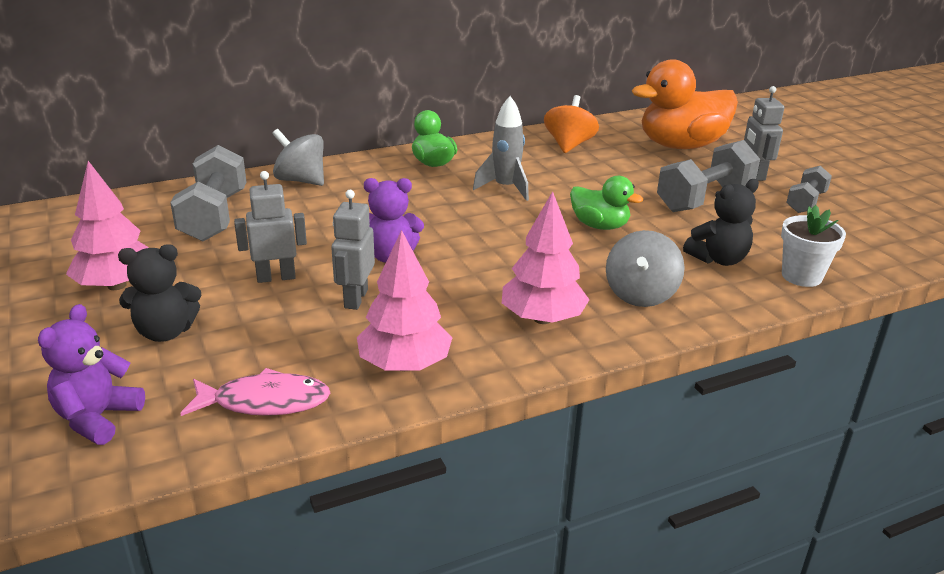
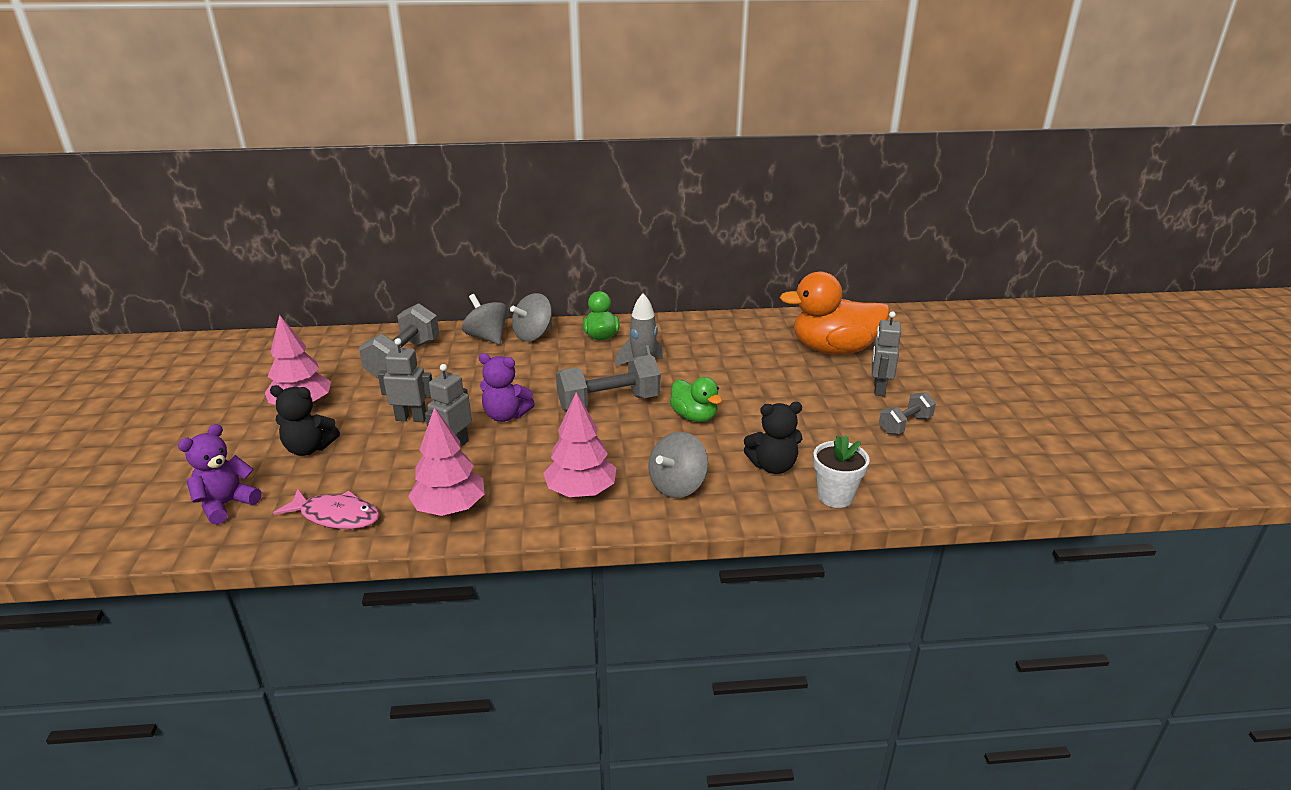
camera: 20 degrees right, 0 degrees up
(354, 171) = (533, 335): none -> grey spinning top
(569, 145) = (730, 335): orange spinning top -> none
(704, 199) = (810, 406): grey dumbbell -> grey dumbbell (609, 403)

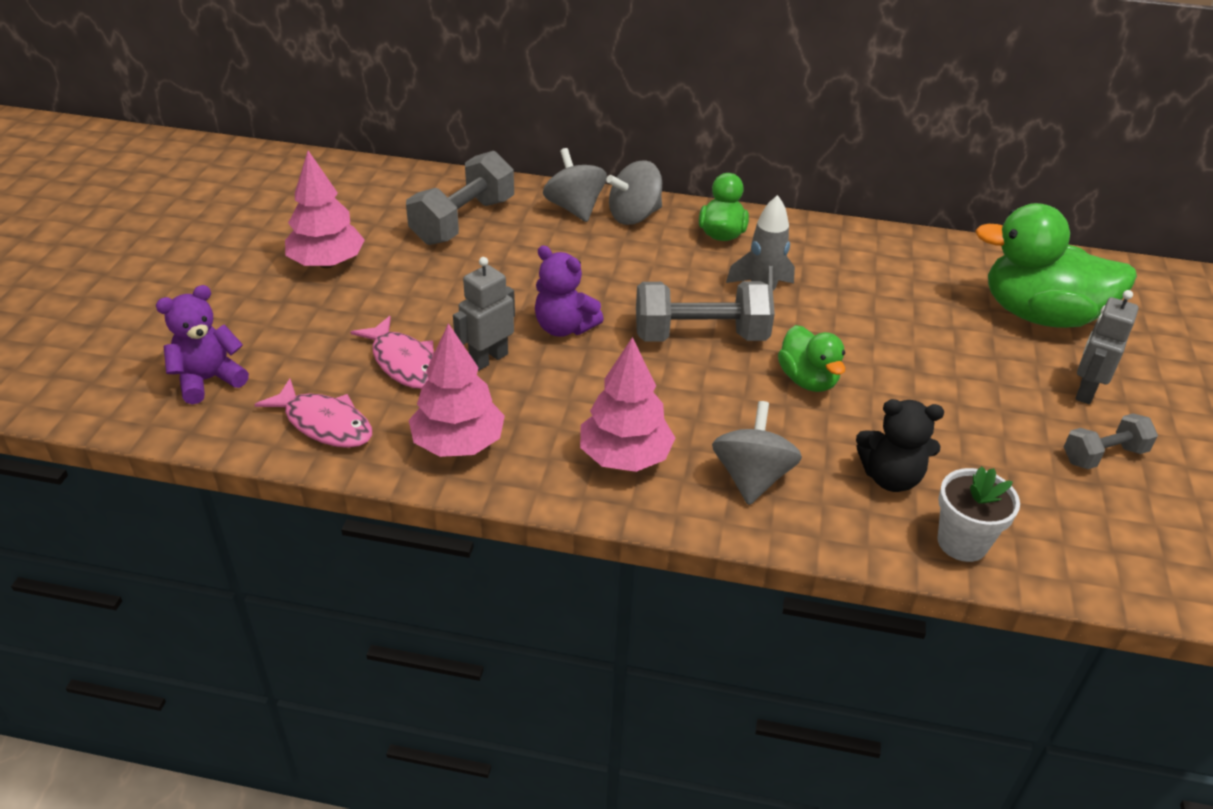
camera: 15 degrees right, 10 degrees up
(309, 448) = (319, 324): black teddy bear -> none
(388, 462) = (404, 363): none -> pink fish
(411, 418) = (448, 308): grey robot -> none
(677, 486) = (752, 478): grey spinning top -> grey spinning top turned 135 degrees clockwise
(833, 349) = (1040, 315): orange duck -> green duck

